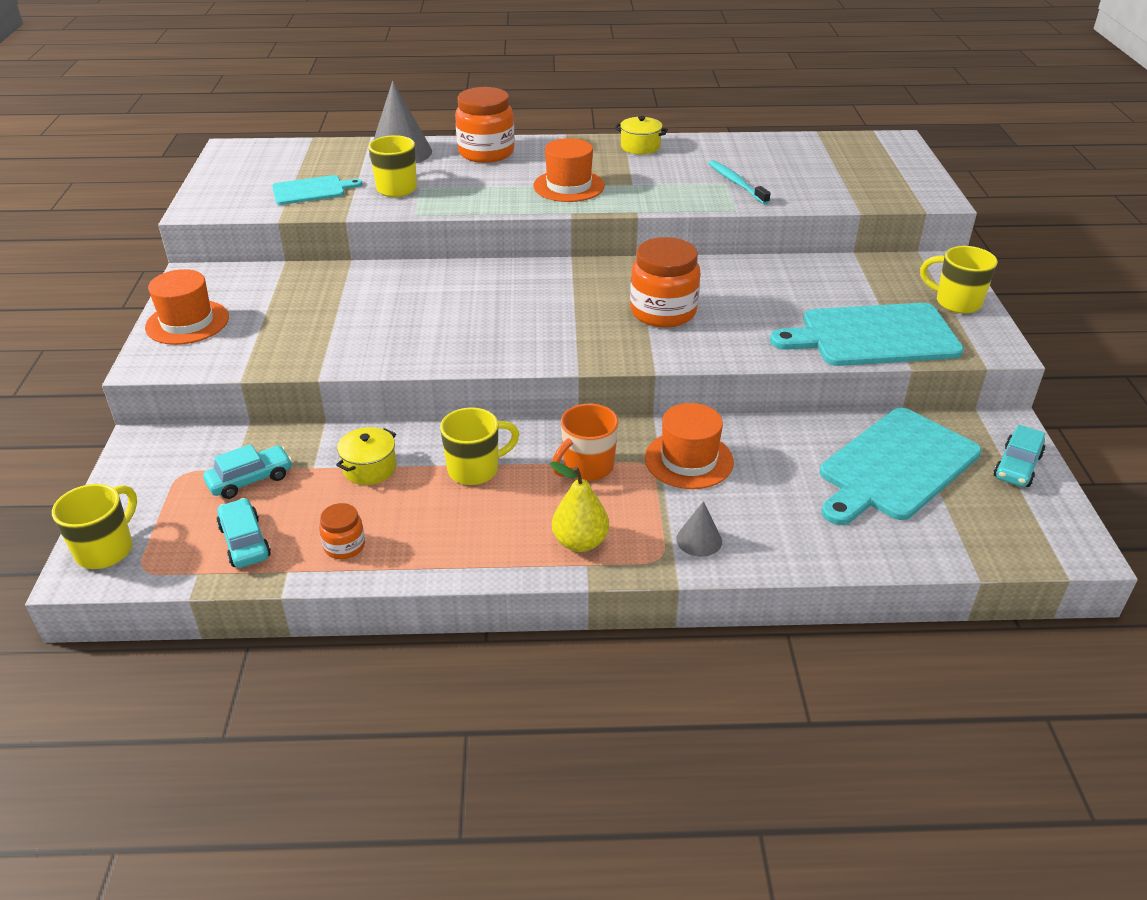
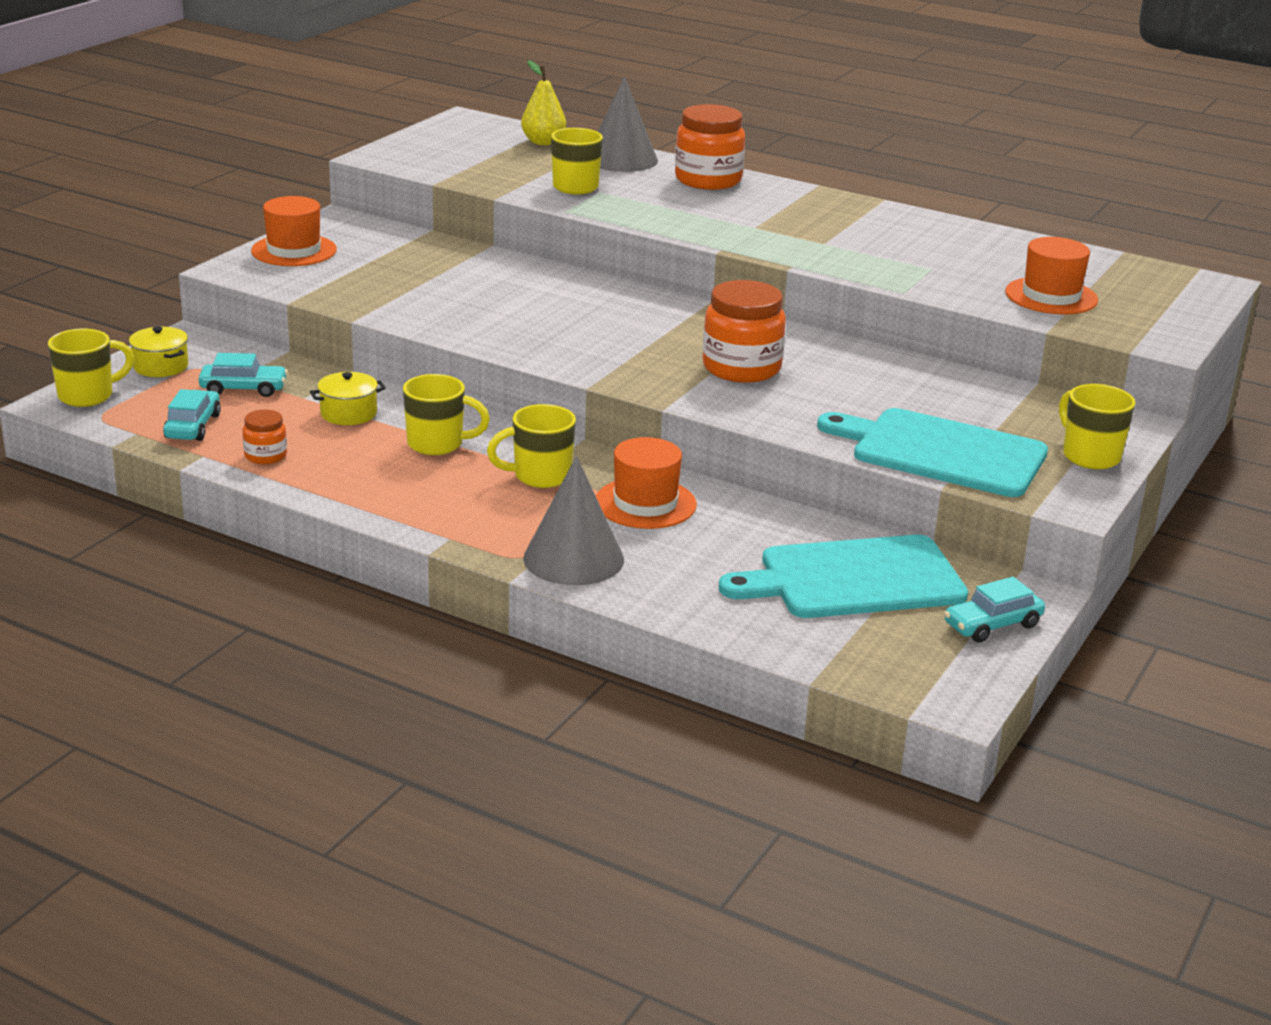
camera: 30 degrees right, 10 degrees down
(311, 190) = (494, 168): turquoise cutting board -> none
(569, 186) = (752, 228): orange hat -> orange hat (1051, 296)
(580, 542) = (464, 522): yellow pear -> yellow pear (543, 142)
(587, 468) = (540, 476): orange mug -> yellow mug
(640, 147) = (884, 215): yellow pot -> yellow pot (161, 366)
(699, 540) = (573, 558): grey cone -> grey cone, size x1.98
(736, 183) = (943, 271): turquoise toothbrush -> none

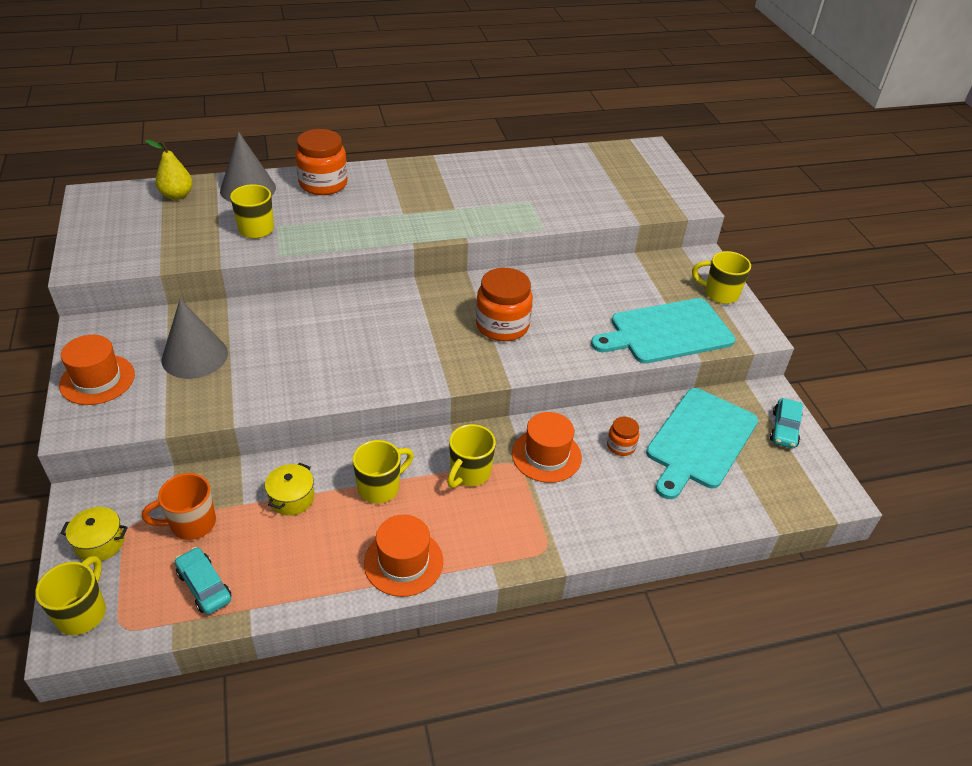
camera: 45 degrees left, 15 degrees up
(243, 389) = (191, 524): turquoise car -> orange mug
(265, 456) = (291, 577): orange jar -> orange jar (621, 446)
(573, 558) = (571, 528): grey cone -> grey cone (194, 356)
(1051, 296) = (605, 194): orange hat -> orange hat (403, 562)

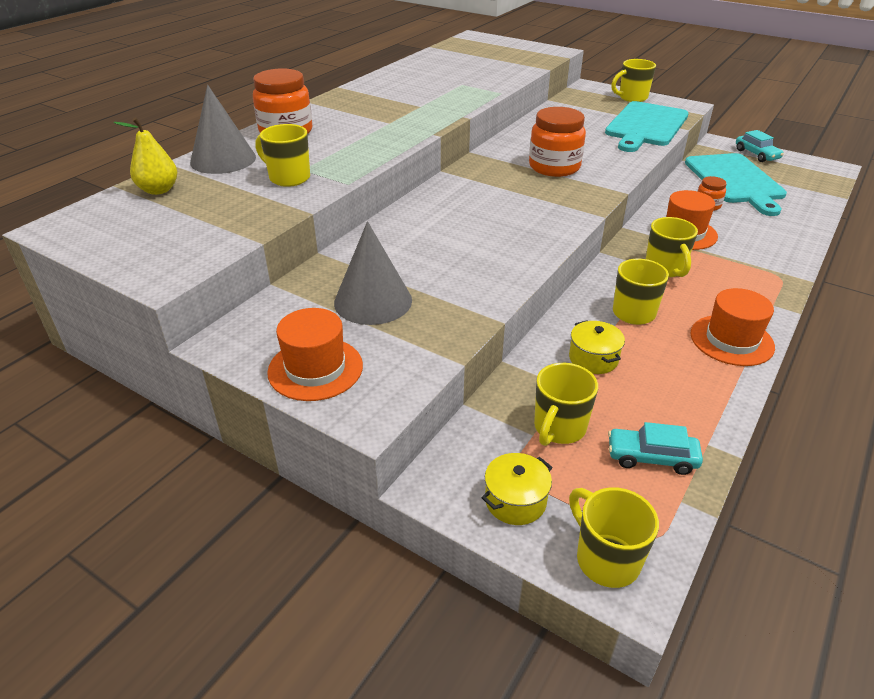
camera: 40 degrees left, 5 degrees down
(191, 524) = (558, 428): orange mug -> yellow mug

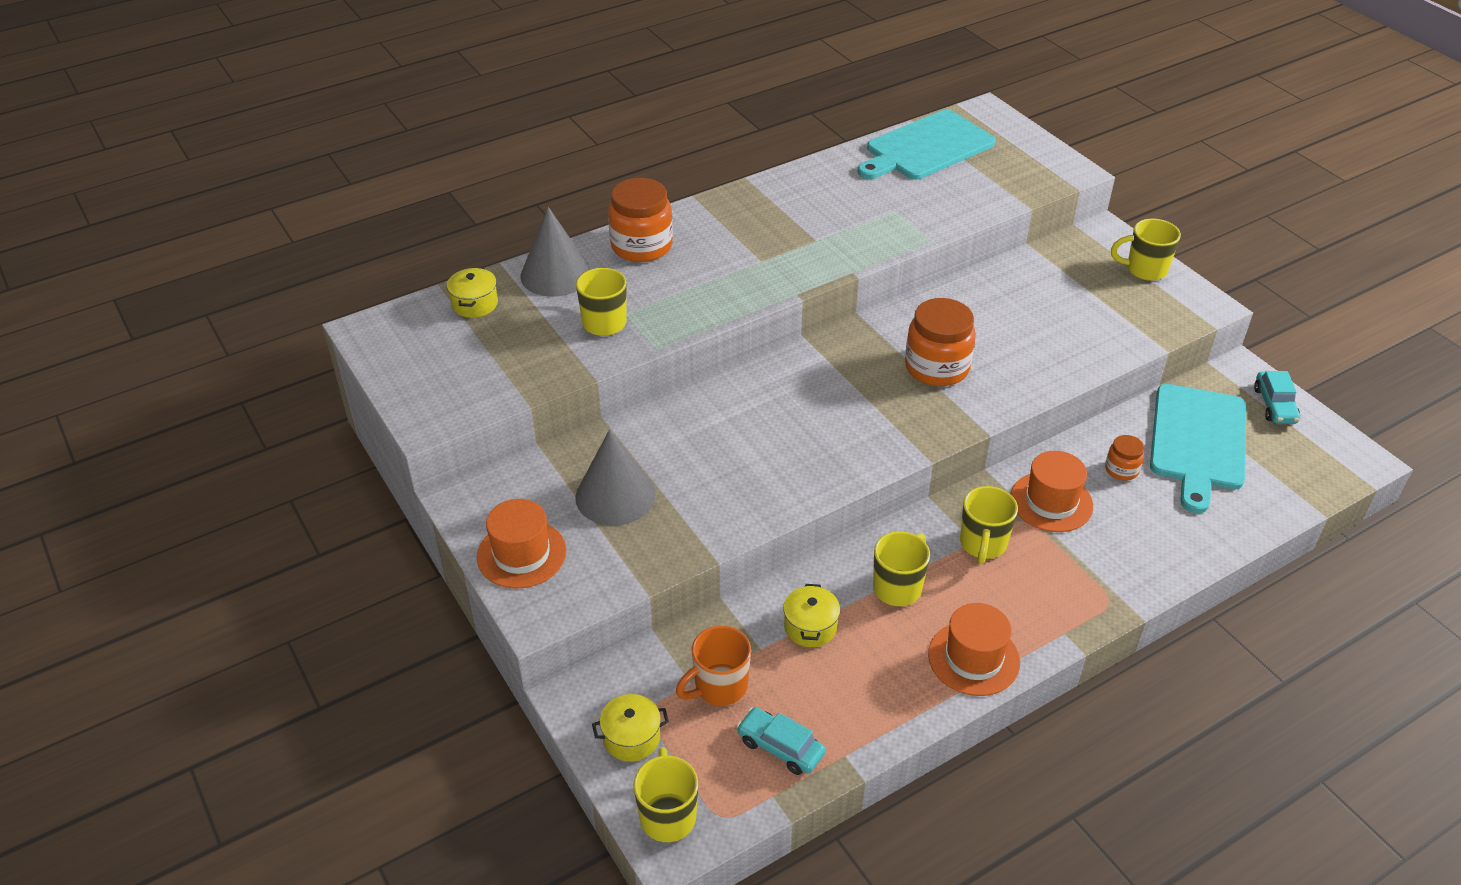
camera: 25 degrees right, 5 degrees up
(159, 190) = (475, 304): yellow pear -> yellow pot
(558, 428) = (719, 687): yellow mug -> orange mug
(645, 126) = (1115, 328): turquoise cutting board -> turquoise cutting board (926, 147)

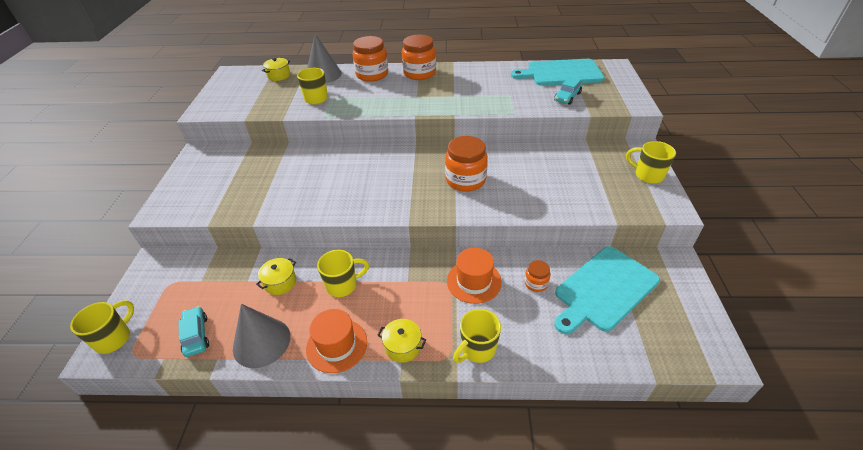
camera: 35 degrees right, 0 degrees up
(521, 554) = (186, 184): orange hat -> none
(615, 495) = (251, 176): grey cone -> grey cone (261, 342)
(631, 738) = (148, 292): yellow pot -> yellow pot (403, 346)
(717, 217) = (419, 73): none -> orange jar
(719, 687) = (209, 289): orange mug -> none
(982, 544) = (410, 285): yellow mug -> yellow mug (477, 349)
(1274, 405) = (683, 291): turquoise car -> turquoise car (567, 97)

